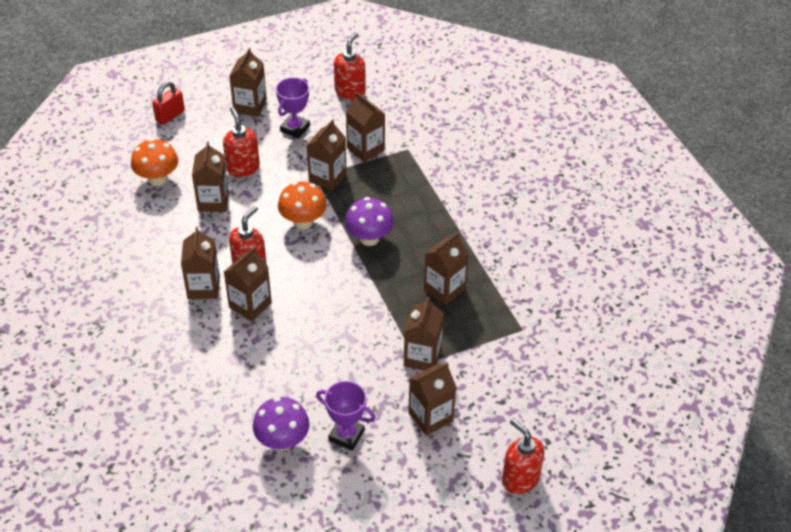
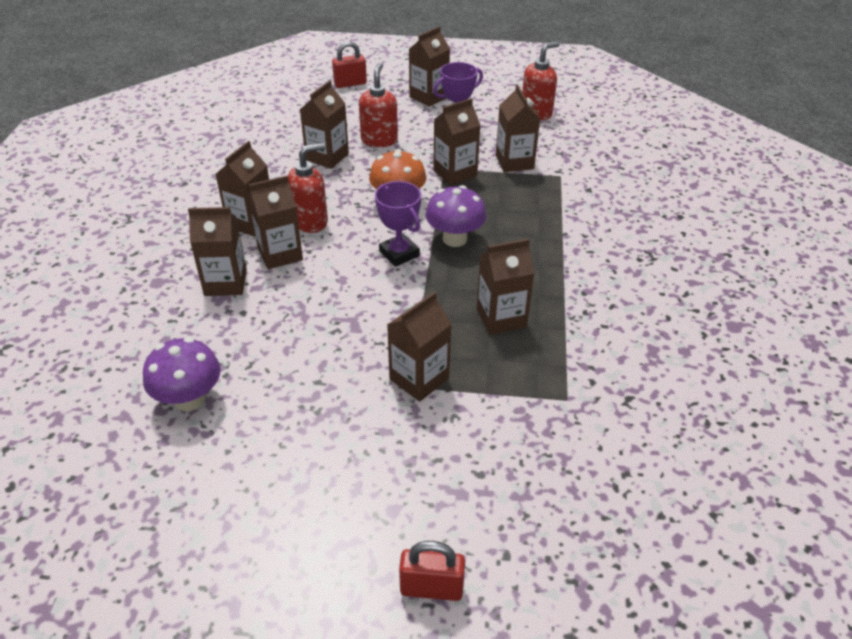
camera: 30 degrees right, 5 degrees down
(157, 179) = (294, 124): orange mushroom -> none
(346, 435) = (261, 426): purple trophy -> purple trophy (399, 254)
(430, 417) = (375, 451): brown carton -> brown carton (225, 283)
(520, 479) = (431, 588): red soap dispenser -> red padlock

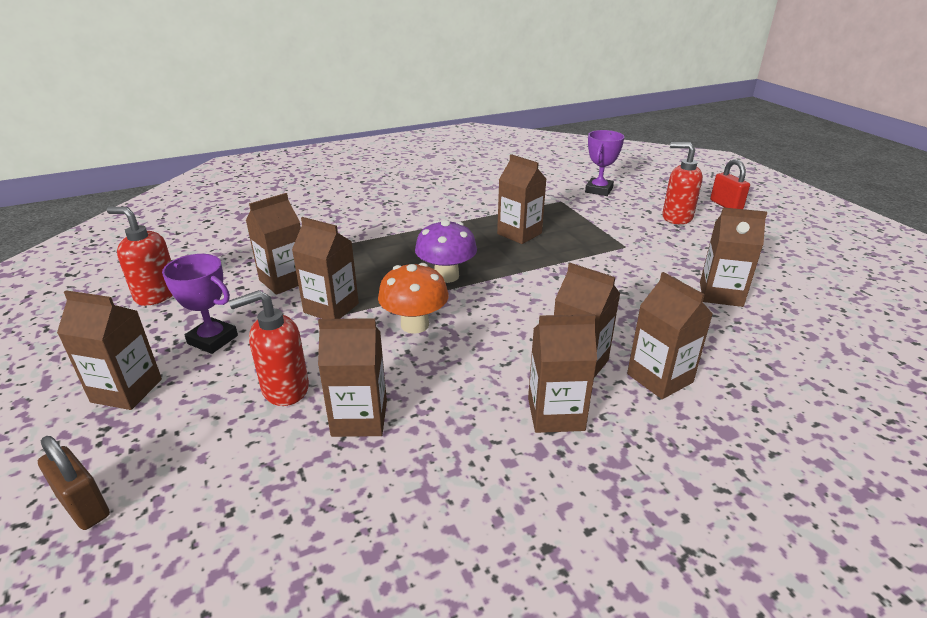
camera: 120 degrees left, 10 degrees down
(189, 399) = (782, 326): purple mushroom -> none
(310, 221) = (506, 368): red soap dispenser -> red soap dispenser (676, 217)
(350, 84) = (84, 506): red padlock -> brown padlock
(399, 254) = (497, 295): purple trophy -> purple trophy (598, 190)
(419, 379) = (615, 245): brown carton -> brown carton (721, 294)

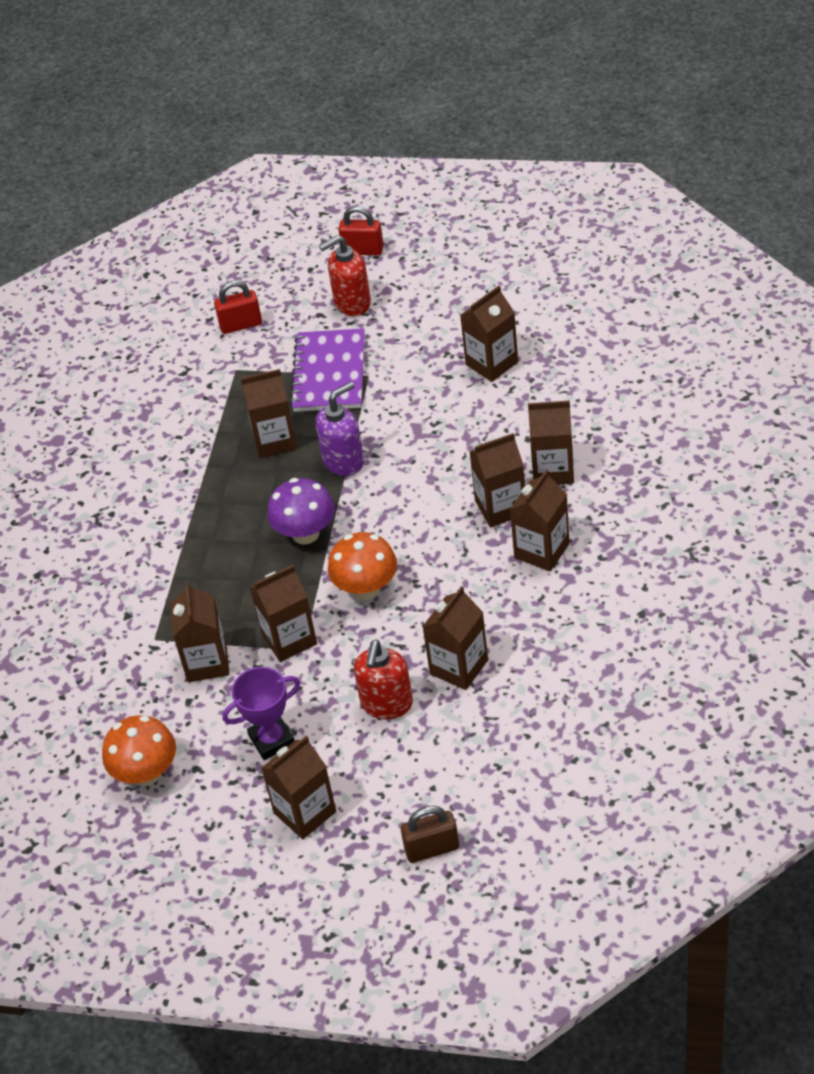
camera: 50 degrees left, 15 degrees up
(156, 294) = (146, 773): red soap dispenser -> orange mushroom
(534, 266) = (344, 461): none -> purple soap dispenser
(598, 190) = (241, 325): purple trophy -> red padlock
(605, 231) = (329, 373): none -> purple notebook

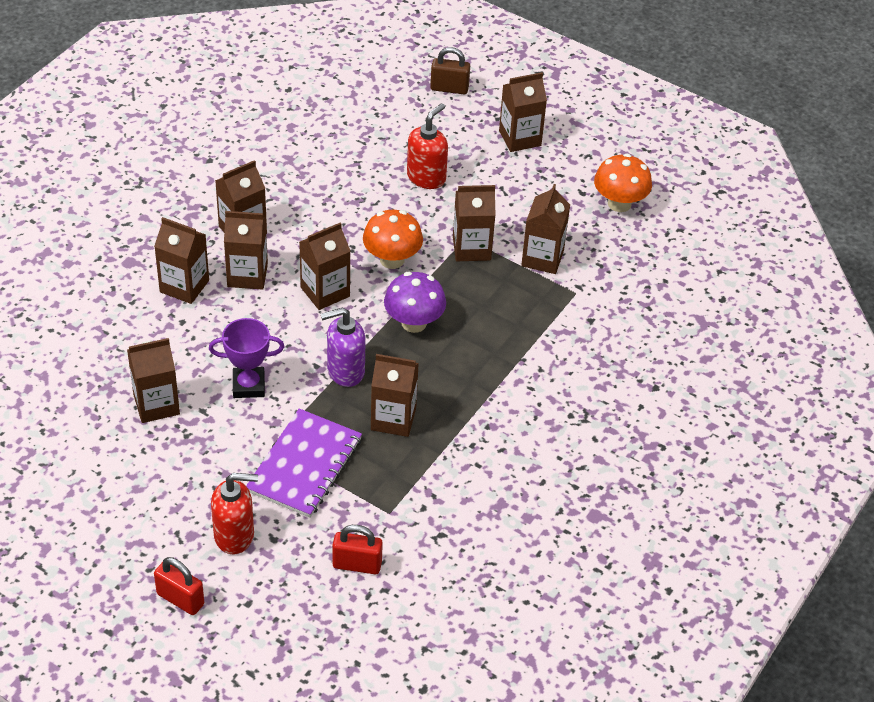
camera: 165 degrees left, 0 degrees up
(272, 740) = (520, 188): purple trophy -> purple trophy (248, 385)
(459, 667) = (360, 179): brown carton -> brown carton (325, 292)

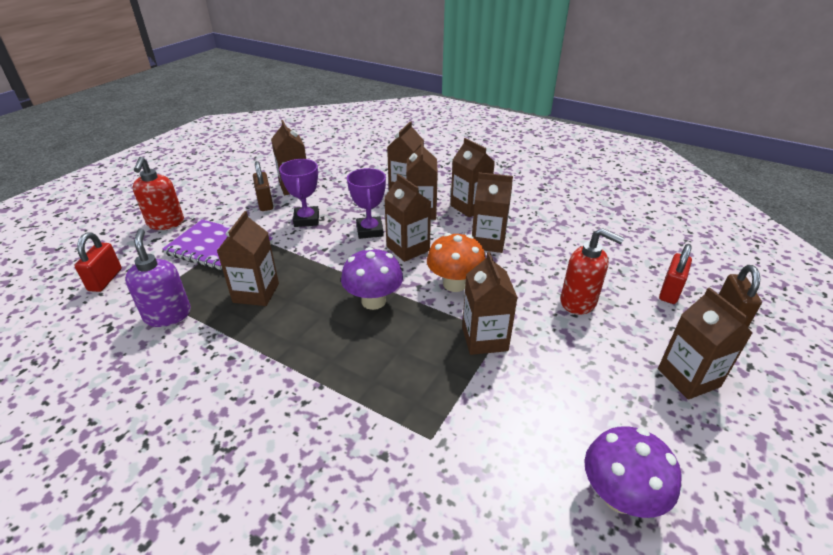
camera: 90 degrees right, 10 degrees down
(180, 599) = (123, 207): red padlock -> red padlock (670, 291)
(198, 433) = (265, 203): none -> brown padlock
(283, 324) = (370, 231): none -> purple trophy
(345, 371) = (316, 263): purple soap dispenser -> purple soap dispenser (168, 315)
(542, 258) = (484, 402): brown carton -> brown carton (488, 242)
(619, 203) = (619, 496): orange mushroom -> purple mushroom

